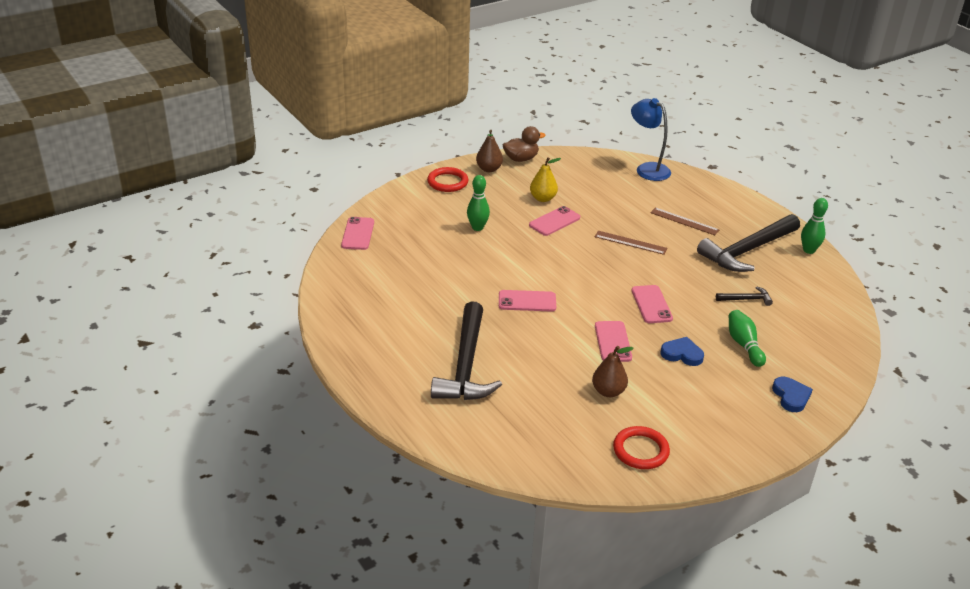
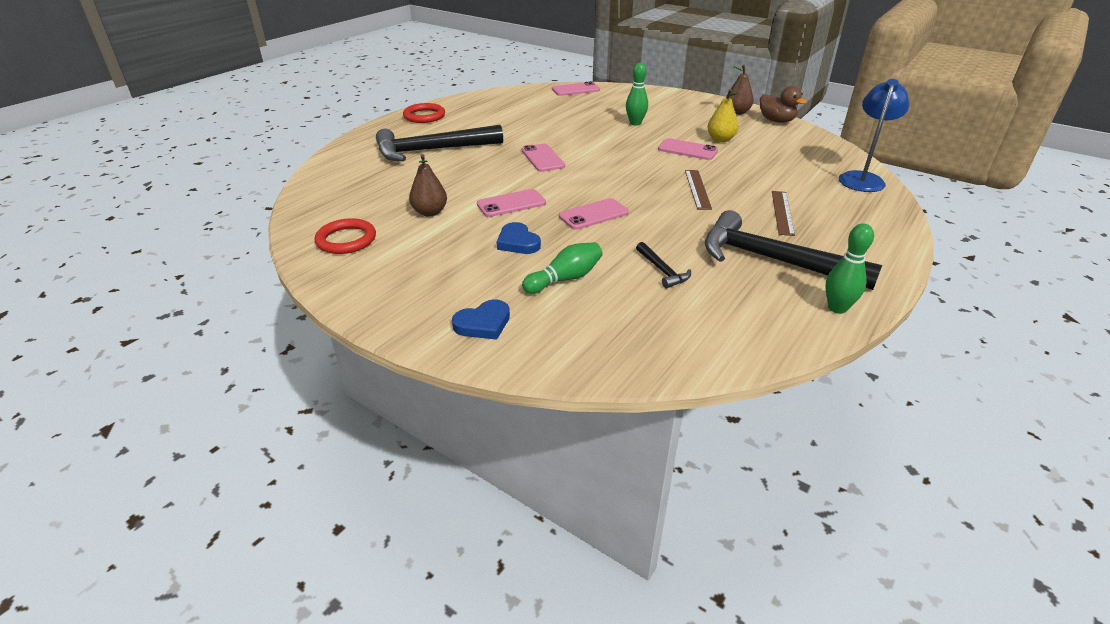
camera: 70 degrees right, 0 degrees up
(447, 182) = (691, 102): red ring -> red ring (424, 116)
(682, 354) = (518, 242): blue heart -> blue heart turned 150 degrees clockwise

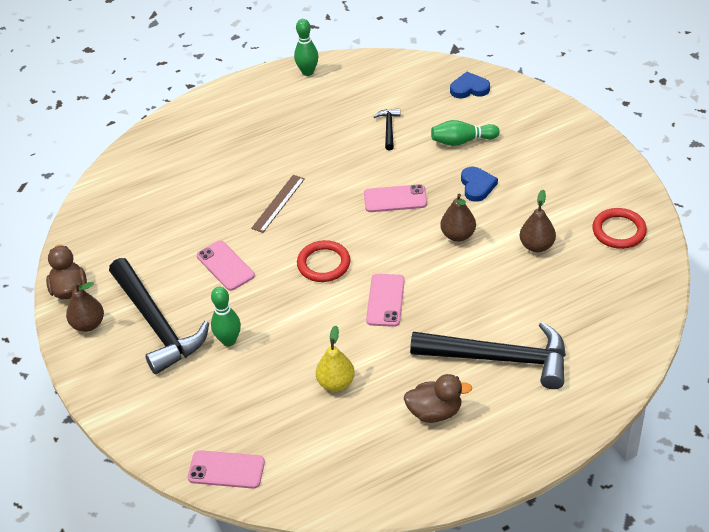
camera: 150 degrees left, 10 degrees up
(424, 116) = (481, 458): red ring -> red ring (323, 264)
(466, 124) = (435, 412): none -> brown duck
(483, 323) = (536, 122): blue heart -> blue heart (469, 88)
(511, 204) = (458, 235): pink phone -> brown pear
(720, 139) = (171, 273): yellow pear -> yellow pear (336, 383)
(773, 260) = (303, 114): black hammer -> black hammer (156, 324)
(782, 212) = (241, 155): brown ruler -> none
(862, 178) = (122, 172): blue lamp -> none

